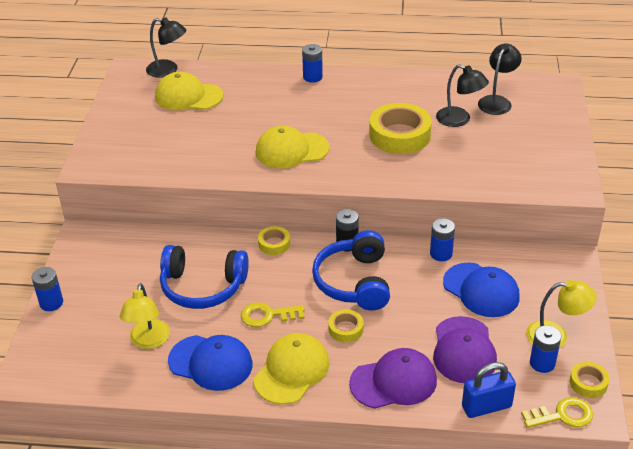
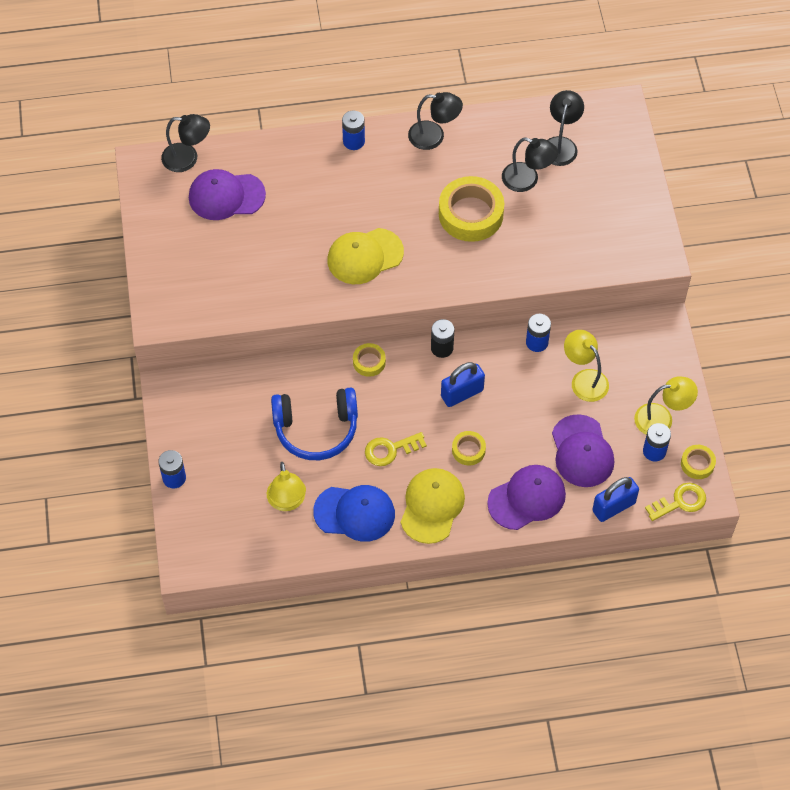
camera: 15 degrees left, 20 degrees up
(188, 96) = (226, 196): yellow cap -> purple cap
(354, 282) = (462, 393): blue headphones -> blue padlock
(384, 82) = (434, 136): none -> black lamp
(481, 290) = (584, 379): blue cap -> yellow lamp

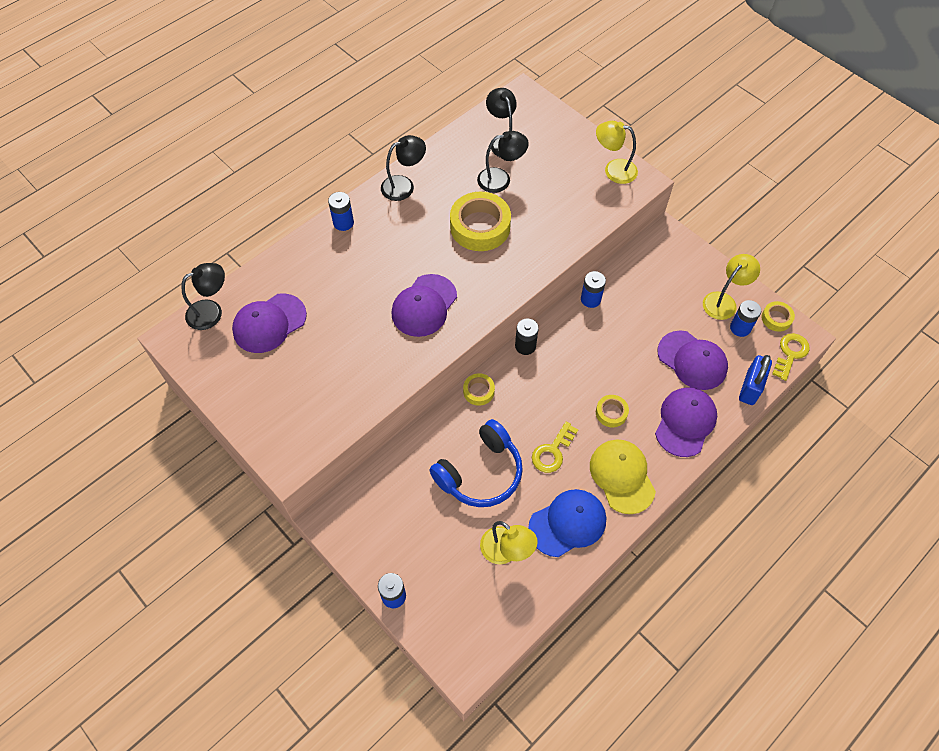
camera: 35 degrees left, 0 degrees up
(365, 256) = (424, 306): yellow cap -> purple cap
(462, 393) = (569, 371): blue padlock -> none
(584, 379) = (647, 306): yellow lamp -> yellow lamp (613, 170)

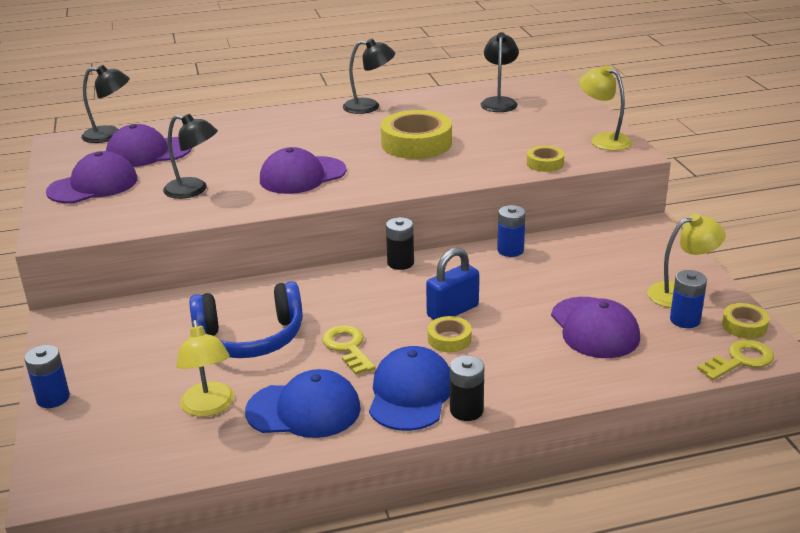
camera: 30 degrees right, 30 degrees down
(343, 223) = (287, 114): blue battery -> none
(478, 391) = (315, 280): yellow tape -> yellow tape (545, 163)
(501, 179) = (471, 121): black lamp -> black lamp (194, 190)
(552, 451) = (347, 347): yellow key -> yellow key turned 90 degrees clockwise
(622, 476) = (410, 393): yellow cap -> blue cap
(664, 475) = (466, 410): none -> black battery
(685, 422) = (537, 375): purple cap -> purple cap (93, 185)
(750, 388) = (655, 372): blue padlock -> blue padlock (452, 311)

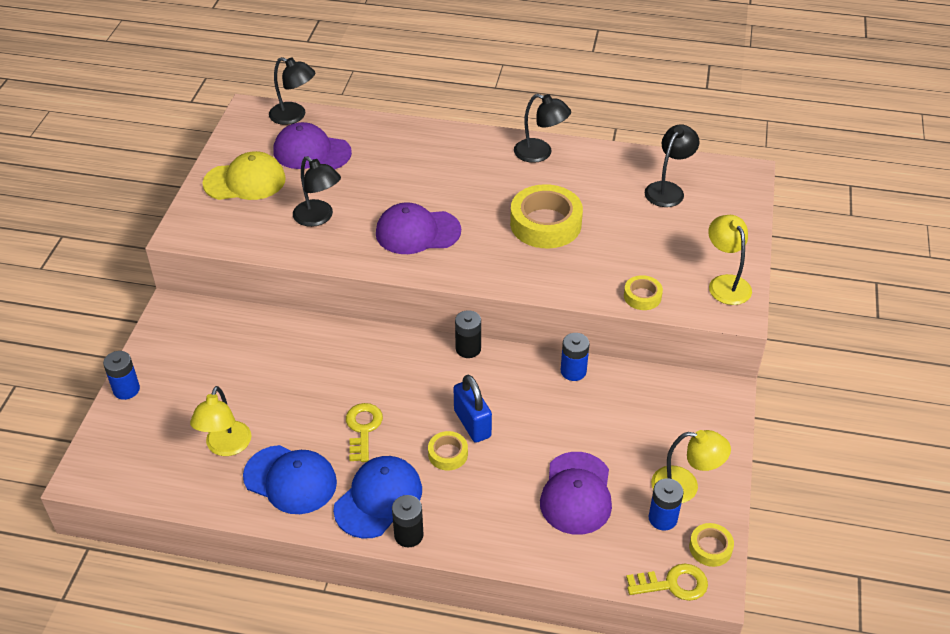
camera: 25 degrees right, 15 degrees up
(93, 185) = (245, 181): purple cap -> yellow cap
(250, 337) = (296, 386): blue headphones -> none
(452, 311) = (472, 423): blue padlock -> blue padlock turned 75 degrees clockwise

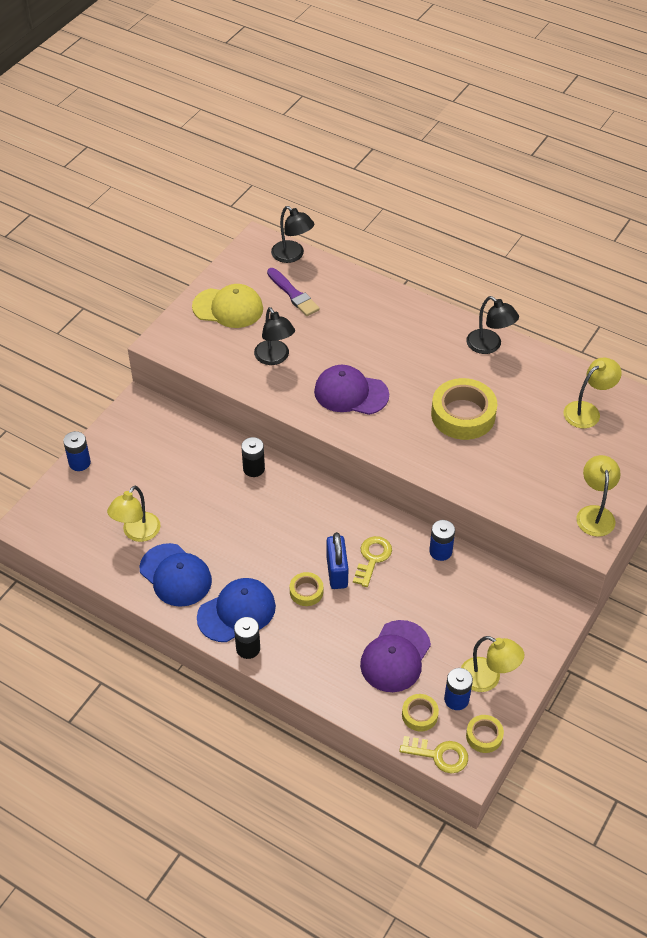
camera: 20 degrees right, 5 degrees up
(311, 152) = (293, 294): purple cap -> purple brush
(363, 429) = (248, 550): yellow key -> yellow key (372, 558)
(468, 349) = (361, 506): black battery -> black battery (254, 468)
(642, 296) = (515, 505): yellow tape -> yellow tape (419, 715)
(668, 189) = (587, 411): black lamp -> yellow lamp

